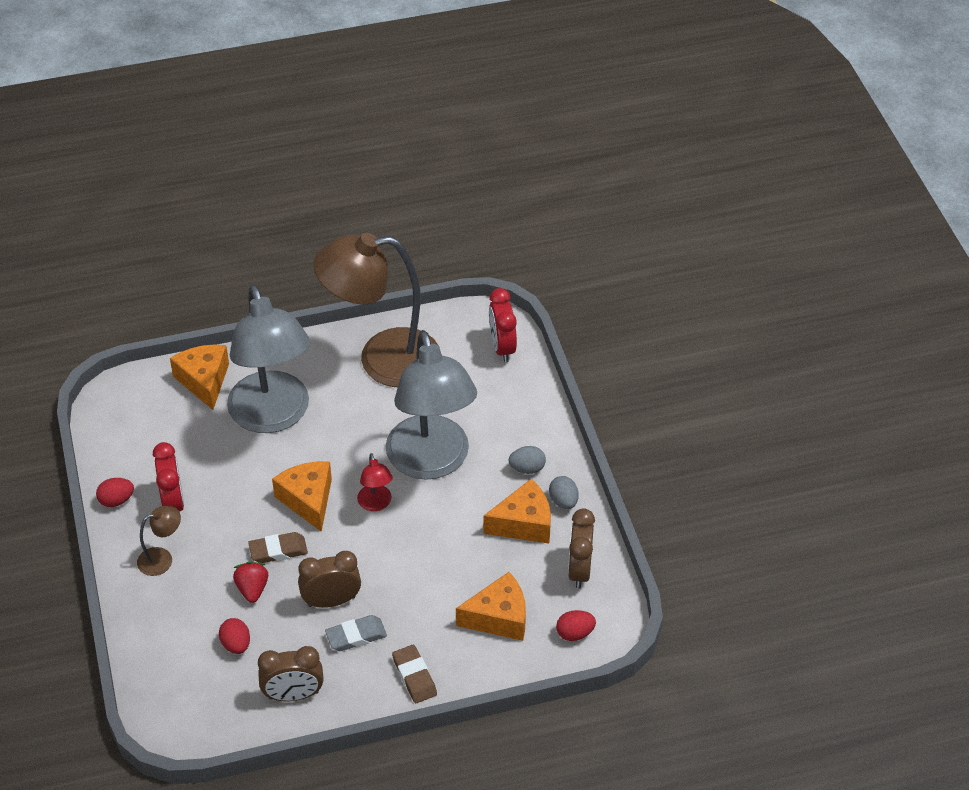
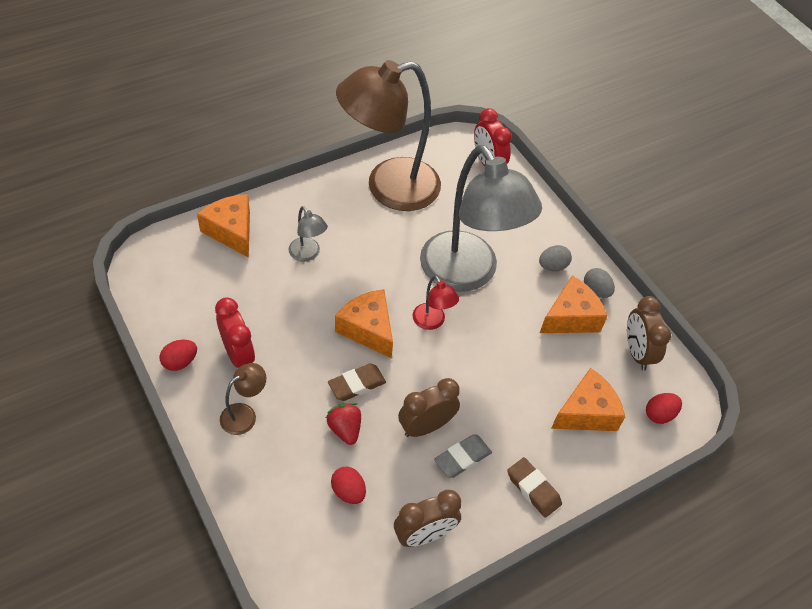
camera: 20 degrees left, 5 degrees up
(273, 416) = (307, 254): grey lamp -> grey lamp, size x0.40

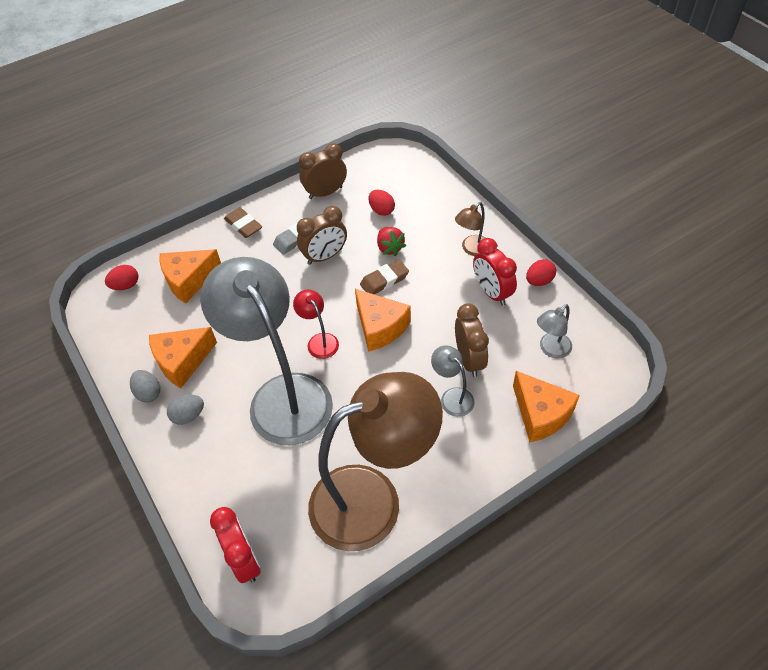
camera: 175 degrees left, 0 degrees up
(198, 286) = (551, 349): none -> grey lamp
(637, 352) = (127, 335): brown clock -> brown clock (469, 360)

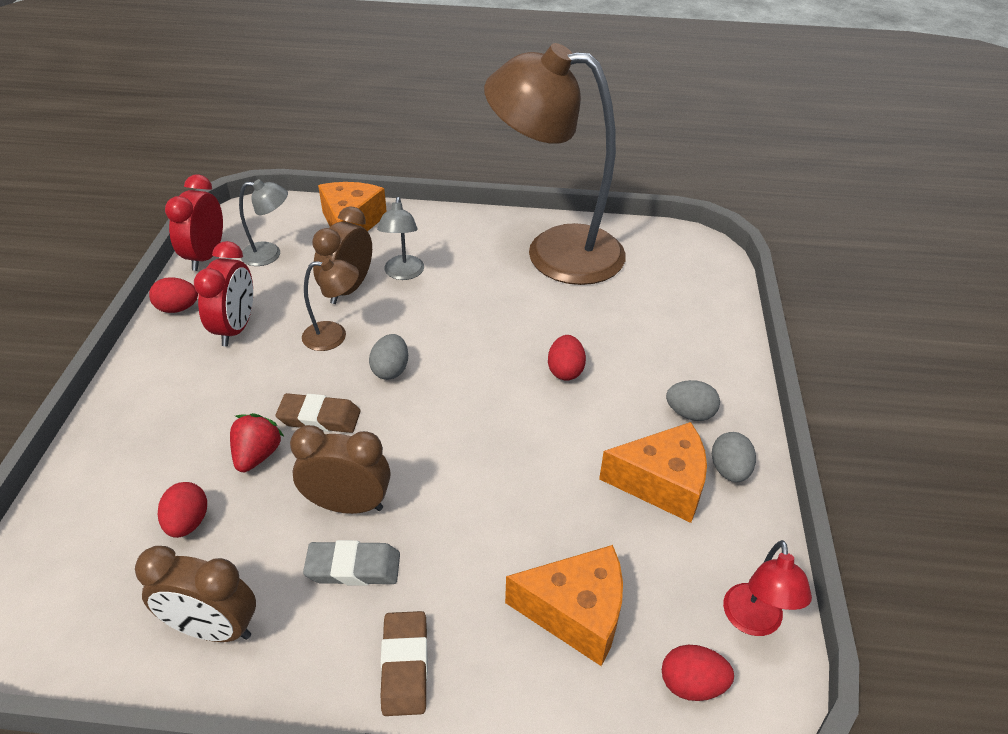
camera: 145 degrees left, 10 degrees down
(244, 559) = (701, 274): red clock -> red clock (205, 256)
(282, 395) = (565, 371): grey lamp -> red egg
(319, 341) = (471, 399): red lamp -> red lamp (753, 622)
(380, 327) = (390, 370): orange cheese -> grey egg
(472, 249) = (178, 385): brown lamp -> brown lamp (334, 336)

